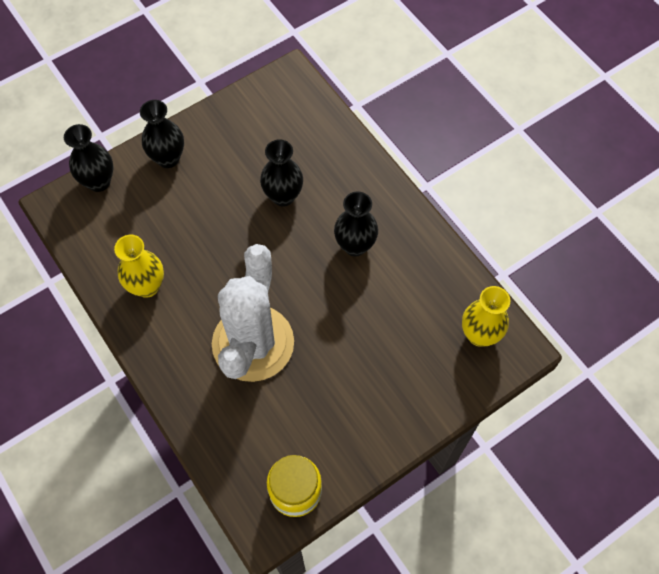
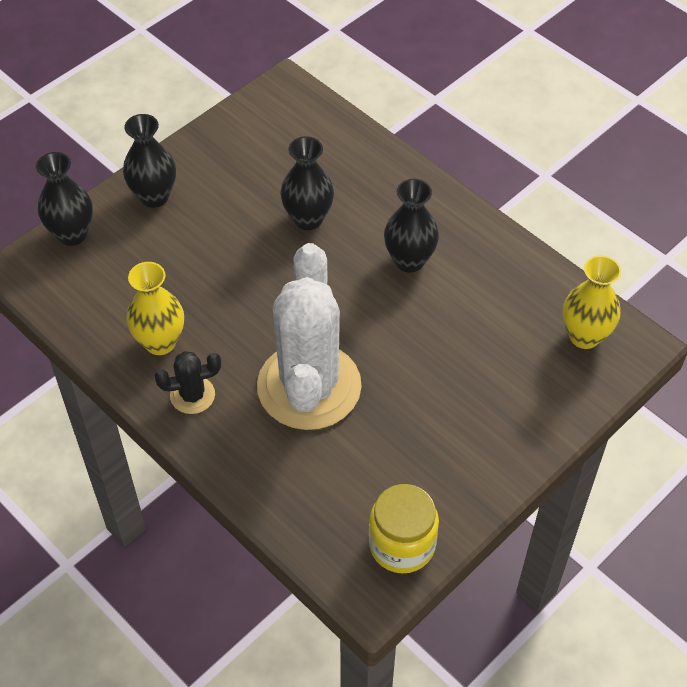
camera: 10 degrees left, 10 degrees down
(162, 336) = (192, 395): none -> black cactus

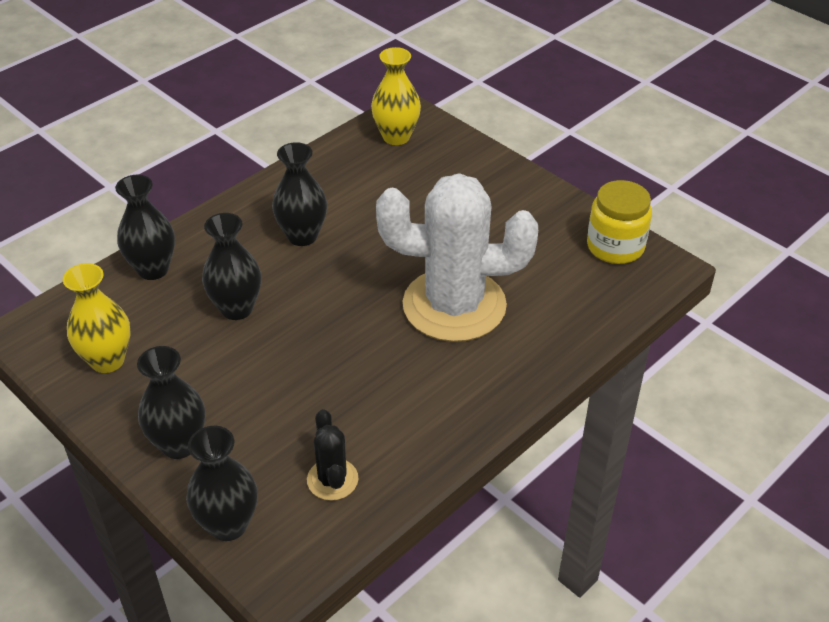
camera: 90 degrees left, 10 degrees down
(160, 342) = (399, 425): yellow vase -> yellow vase (107, 360)
(192, 395) = (468, 393): black cactus -> black cactus (332, 479)
(359, 156) = (153, 269): none -> black vase

